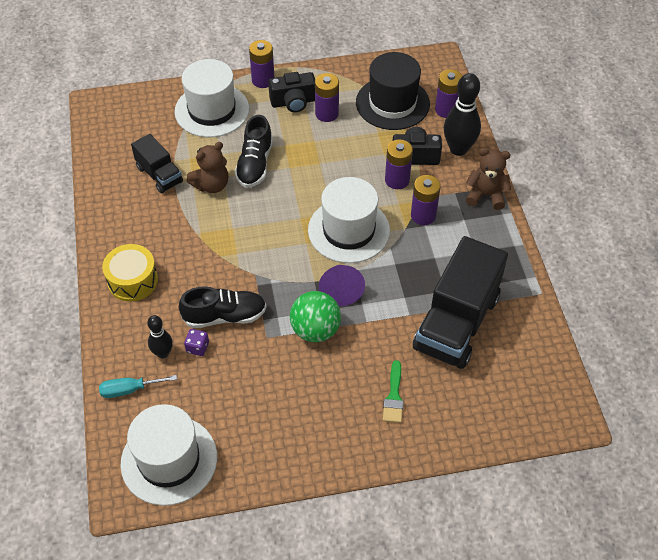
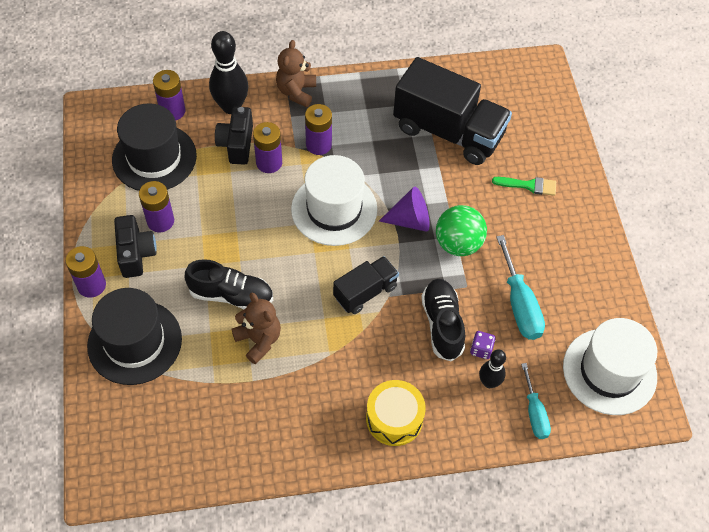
camera: 90 degrees left, 5 degrees up
(159, 175) = (236, 398): black truck -> black truck (365, 292)
(212, 110) = (135, 342): white hat -> black hat
(246, 382) = (519, 304): none -> turquoise screwdriver

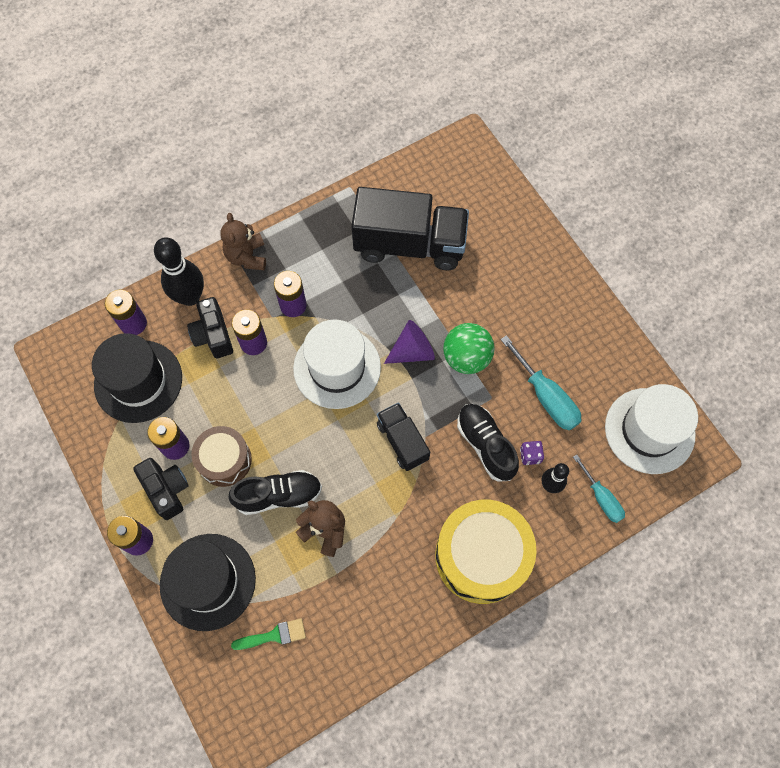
camera: 20 degrees left, 10 degrees up
(197, 248) = (224, 460): none -> brown drum
(365, 292) = (402, 441): black truck -> black truck turned 60 degrees counterclockwise
(394, 418) = (481, 556): yellow drum -> yellow drum, size x1.67
(528, 185) = (506, 273): green brush -> green brush (274, 635)

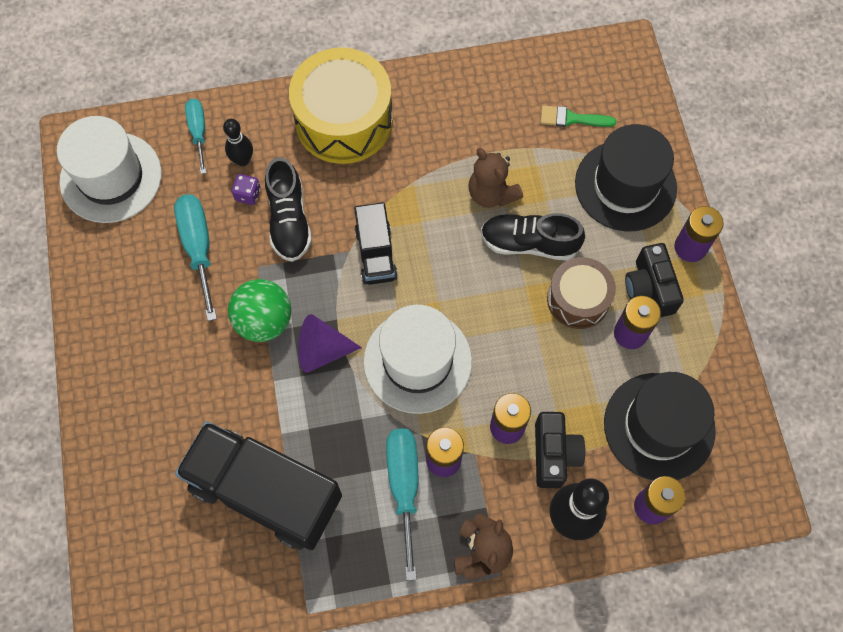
camera: 160 degrees left, 0 degrees up
(315, 279) = (404, 486): none -> turquoise screwdriver

